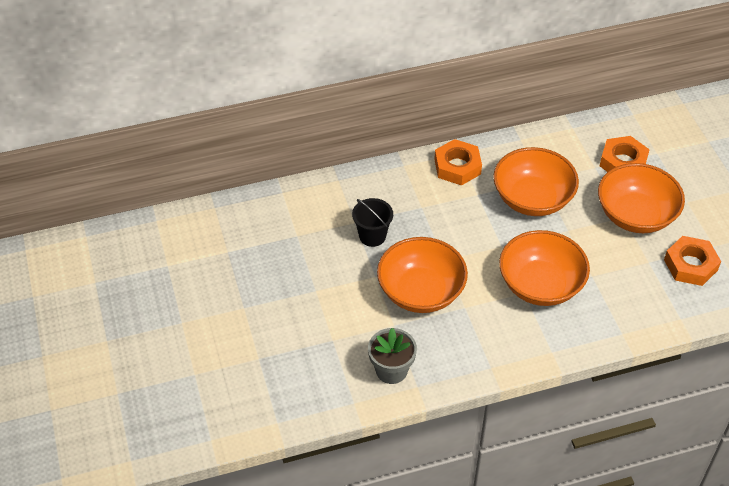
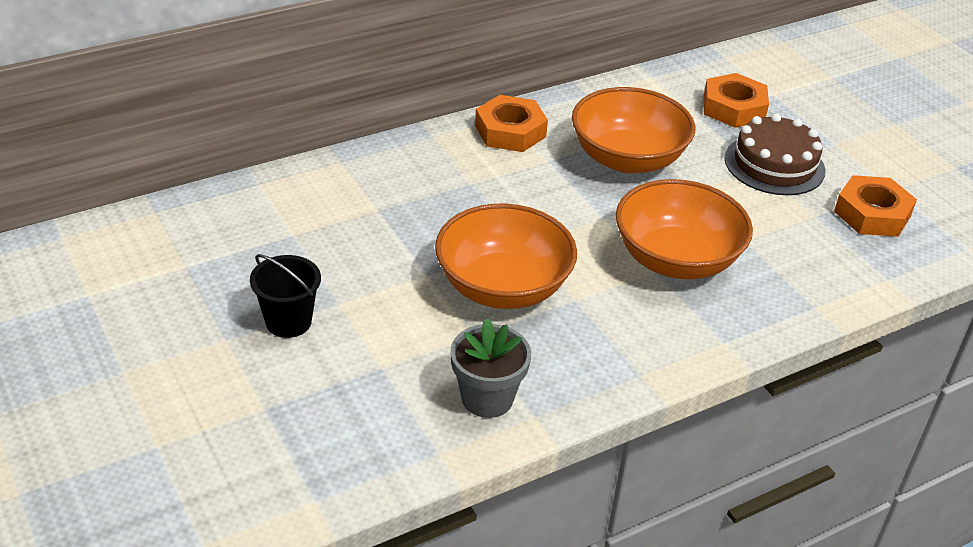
camera: 15 degrees left, 10 degrees down
(372, 236) = (409, 224): black bucket -> black bucket (288, 322)
(635, 215) = (774, 164): orange bowl -> brown cake

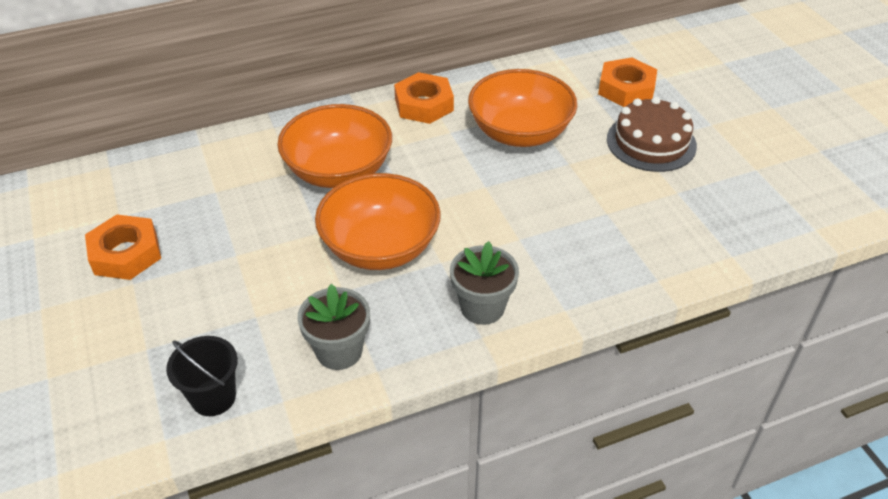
camera: 10 degrees right, 5 degrees up
(288, 322) = (189, 270): black bucket -> black bucket (213, 397)
(634, 344) = (482, 307): none -> grey flower pot
(676, 259) = (540, 228): orange bowl -> orange bowl (338, 171)
(872, 214) = (731, 192): orange nut -> orange nut (126, 253)

